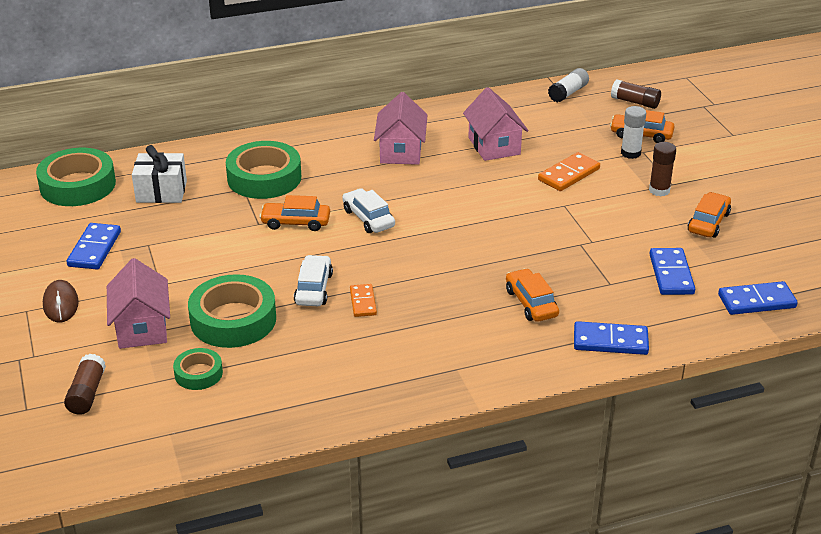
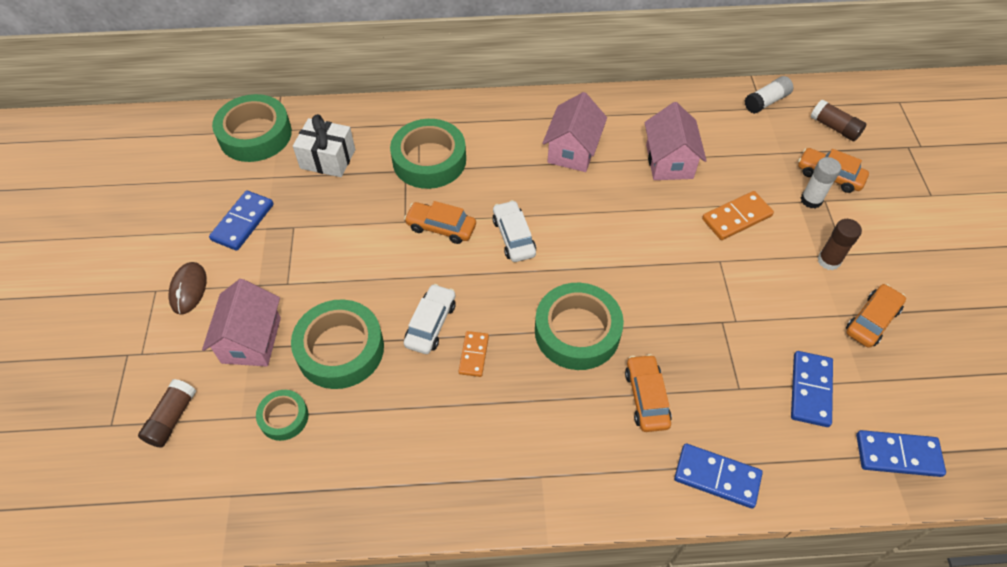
camera: 15 degrees right, 20 degrees up
(452, 271) = (577, 331): none -> green tape

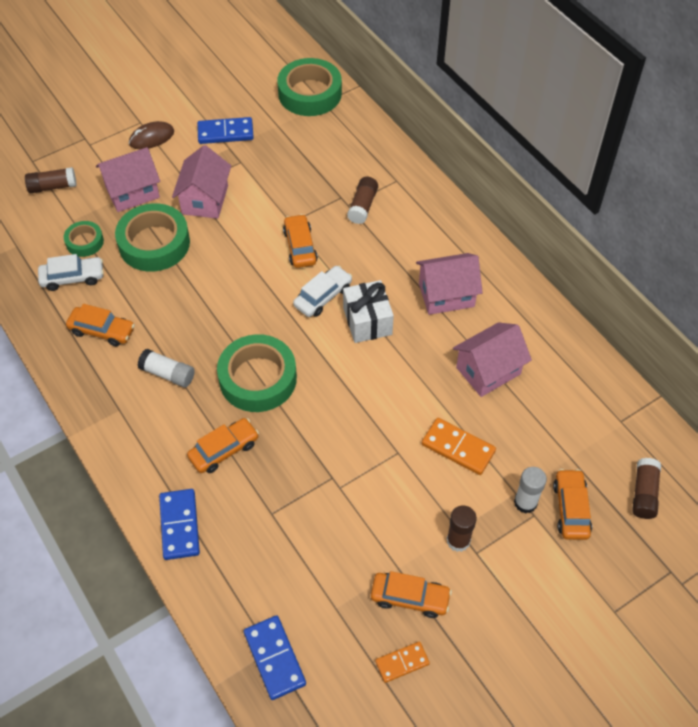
camera: 60 degrees right, 0 degrees up
(318, 278) = (205, 200): none -> pink house
(328, 159) = (317, 146): white gift -> white gift (367, 321)
(424, 450) = (102, 331): none -> orange car
(429, 160) = (362, 206): green tape -> brown glue stick
(431, 324) = (207, 284): white car -> white car (73, 278)
(474, 355) = (196, 322): orange domino -> orange domino (402, 663)
(766, 102) = (632, 421): white glue stick -> white glue stick (168, 374)
(810, 390) = (301, 569): blue domino -> none

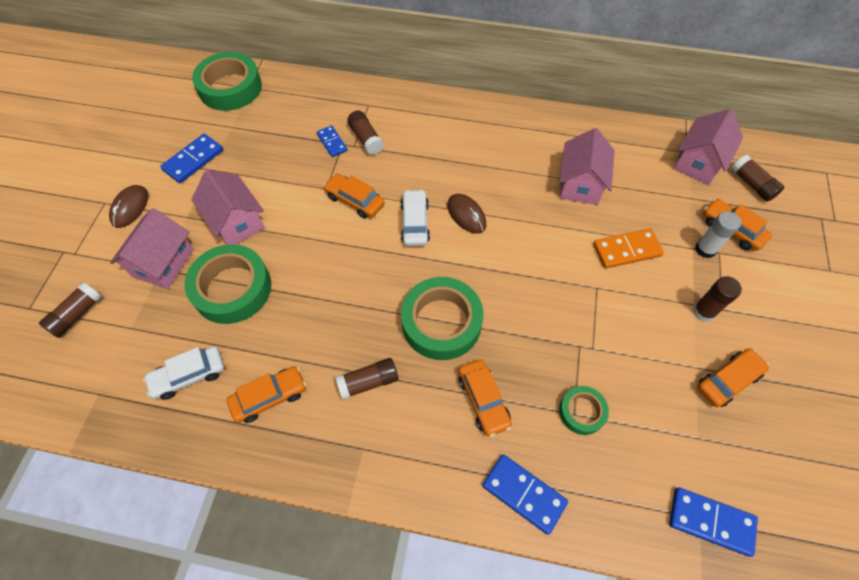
camera: 45 degrees left, 5 degrees up
(73, 278) = (189, 376): white car -> white car turned 150 degrees counterclockwise
(84, 242) = (165, 337): green tape -> green tape (582, 412)
(168, 374) = (368, 382): white glue stick -> brown glue stick
(224, 450) = (483, 400): orange car -> orange car turned 150 degrees clockwise
(334, 190) = (332, 142): none -> blue domino
(367, 321) = (466, 215): white gift -> brown mouse
(402, 663) = (780, 431): orange domino -> none
(446, 295) = (494, 156): pink house -> pink house (698, 162)

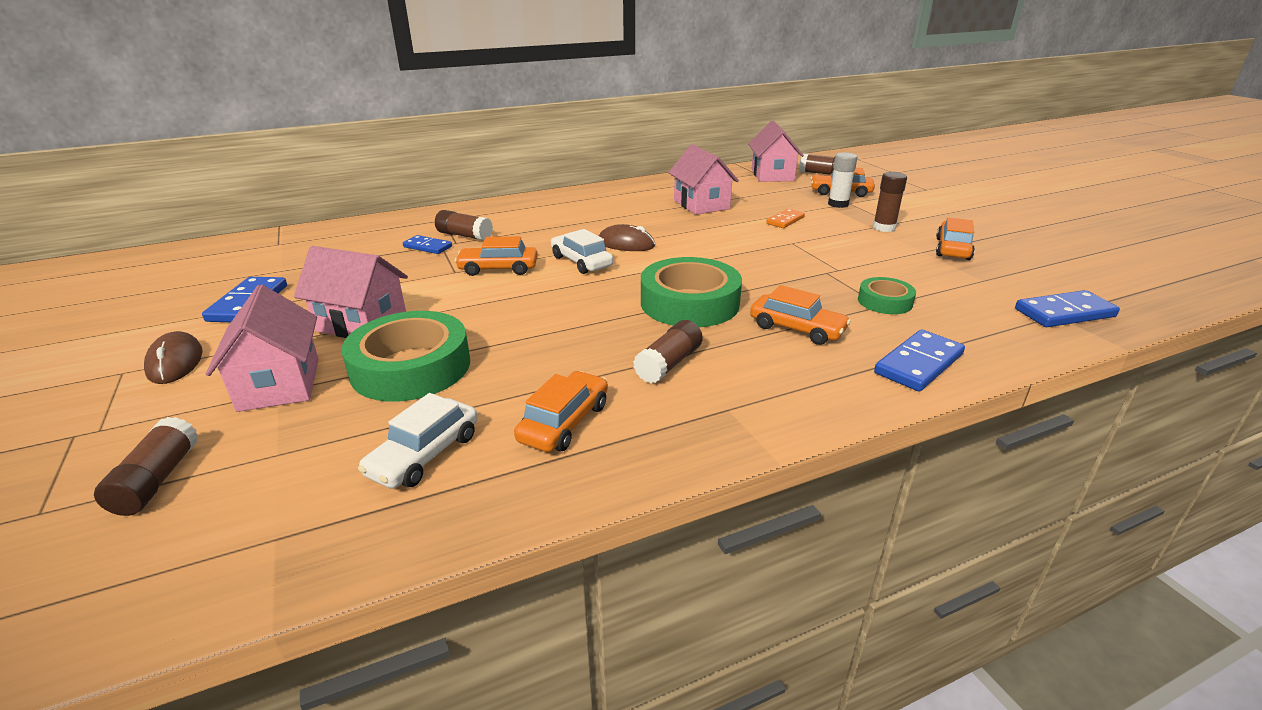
camera: 35 degrees left, 30 degrees down
(230, 88) = (253, 249): green tape -> none
(523, 494) = (919, 364): blue domino -> blue domino turned 45 degrees counterclockwise
(626, 250) = (785, 220): orange domino -> orange domino, size x0.65

